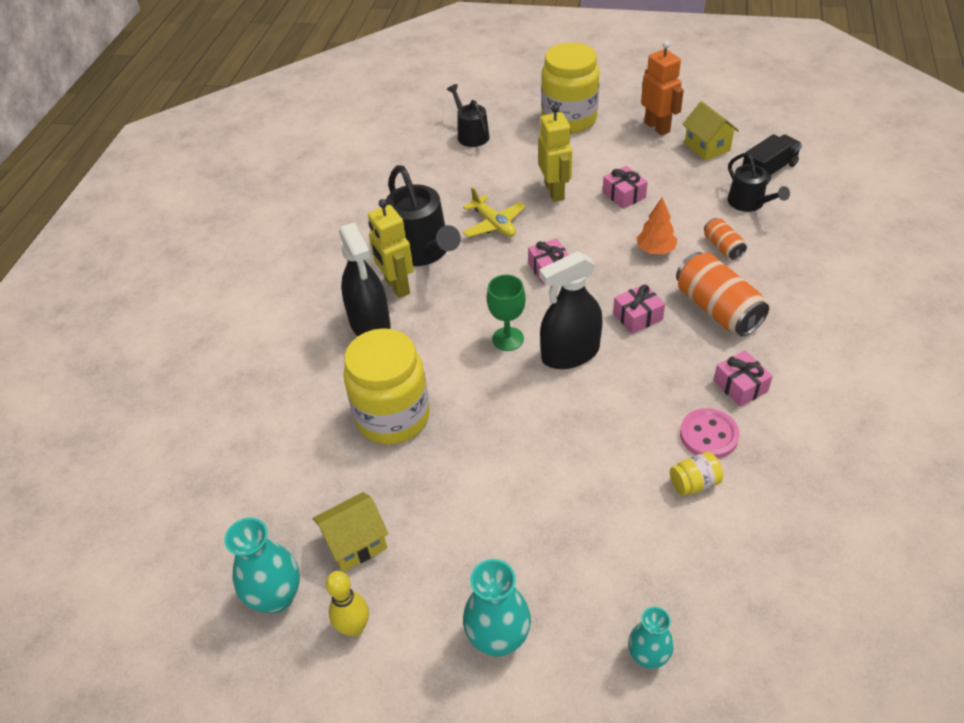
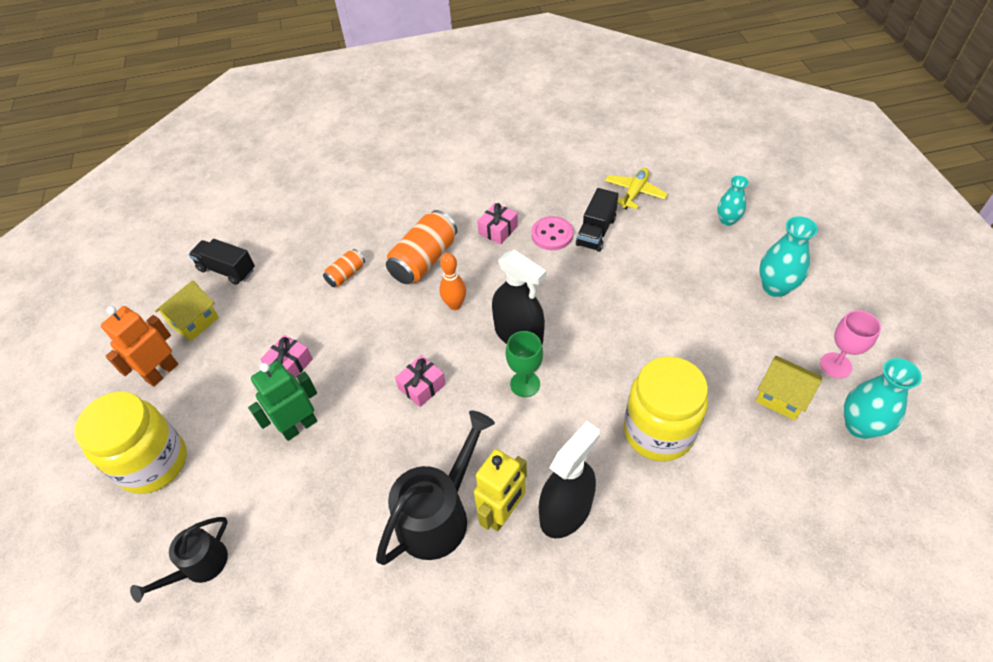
camera: 115 degrees left, 5 degrees up
(354, 627) = (836, 365): yellow bowling pin -> pink goblet
(494, 224) = (370, 462): yellow plane -> yellow plane (634, 193)
(555, 192) = (299, 426): yellow robot -> green robot
(637, 316) = (455, 305): pink gift -> orange bowling pin
(655, 250) = (366, 317): orange tree -> none
(694, 483) = (596, 232): yellow jar -> black truck
(749, 203) = (279, 272): black watering can -> none

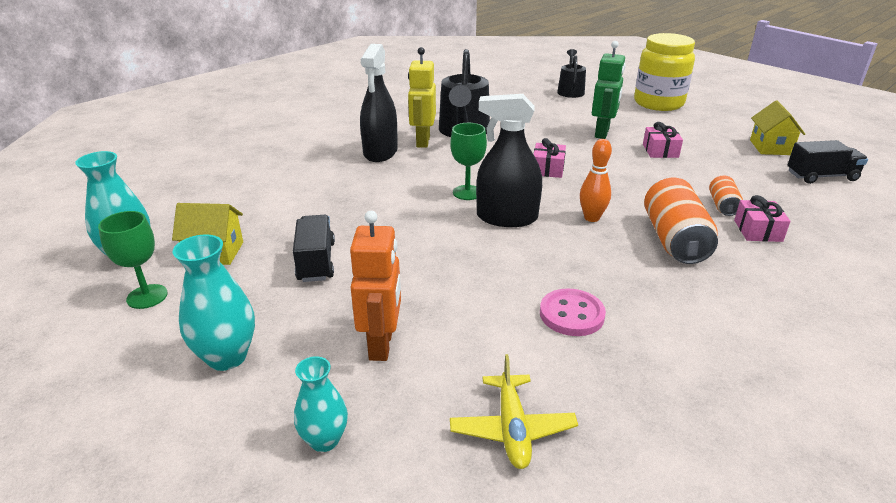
camera: 145 degrees right, 20 degrees down
(162, 372) = (733, 125): orange robot -> orange robot (381, 345)
(498, 230) = (642, 295): pink gift -> pink gift (758, 231)
(596, 232) = (519, 340): black truck -> black truck (316, 262)
(658, 431) = (331, 200): yellow jar -> none
(836, 365) = (147, 296): pink goblet -> green goblet

